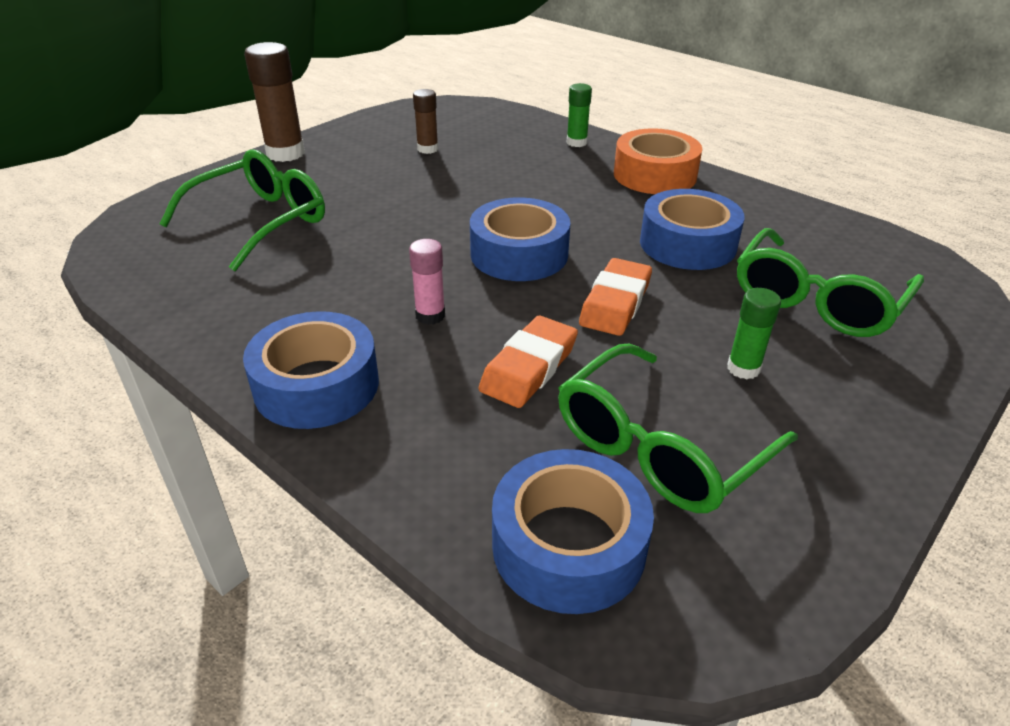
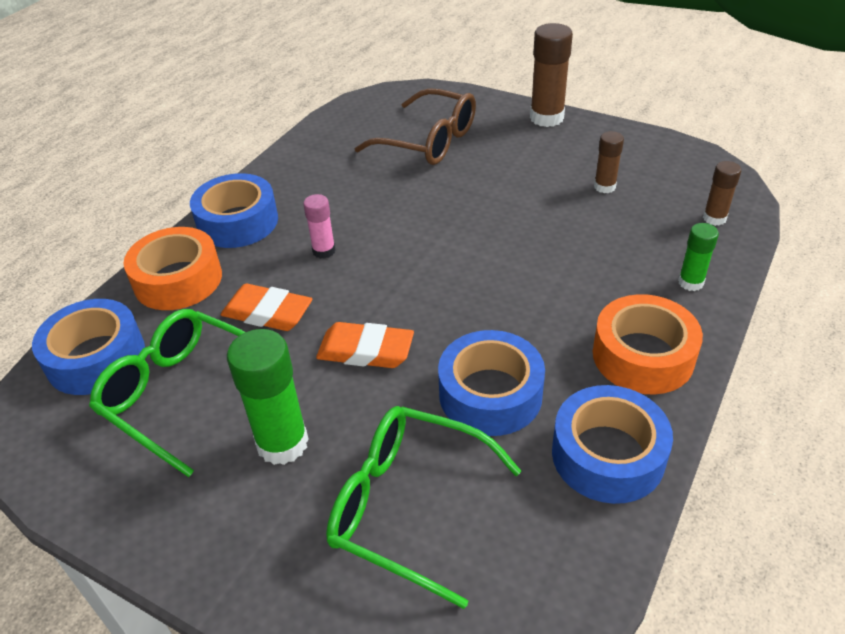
camera: 80 degrees right, 5 degrees up
(261, 221) = (429, 141): green glasses -> brown glasses
(421, 451) = (178, 280): none -> orange tape
(502, 119) = (714, 218): none -> brown glue stick
(519, 254) = (428, 280): blue tape -> blue tape (607, 455)
(743, 368) = (282, 443): green glue stick -> green glue stick, size x1.77

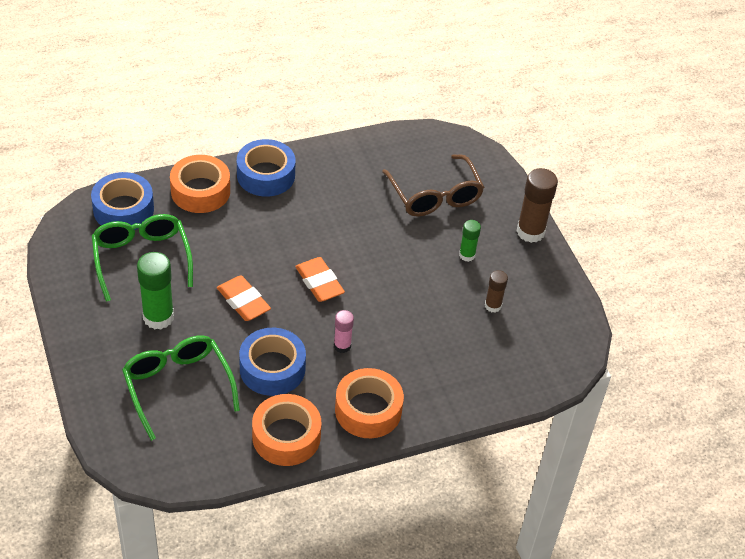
camera: 35 degrees right, 5 degrees up
(267, 313) = (222, 244): orange eraser -> orange eraser (319, 282)
(324, 251) = (288, 228): pink glue stick -> pink glue stick (342, 346)
(607, 455) = (286, 436): blue tape -> orange tape
(690, 282) = (451, 396): green glue stick -> green glue stick (467, 255)
(714, 218) = (524, 374): brown glue stick -> none

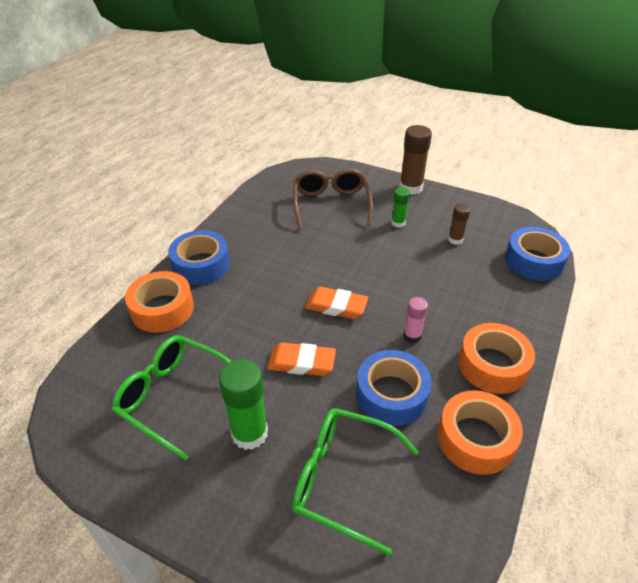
camera: 40 degrees left, 5 degrees down
(123, 209) = (108, 369): blue tape -> blue tape (533, 261)
(435, 196) = (331, 204): brown glasses -> brown glasses turned 120 degrees counterclockwise

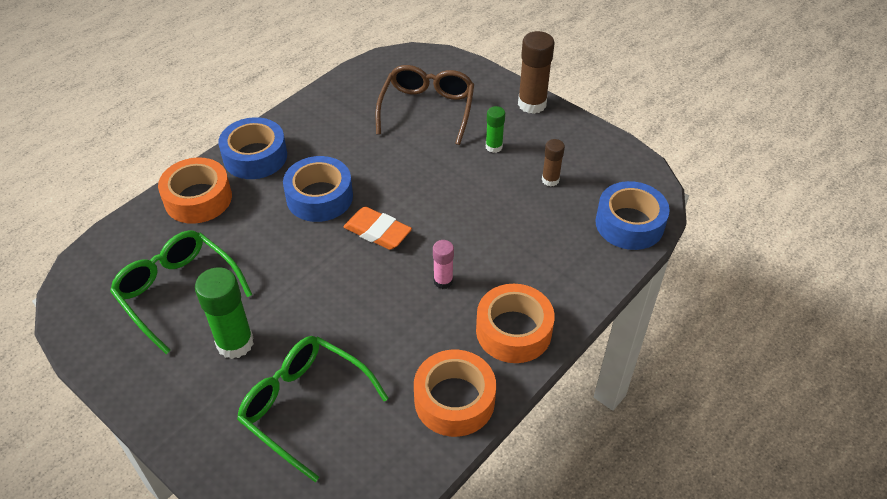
camera: 15 degrees right, 5 degrees up
(301, 362) = (315, 285): orange eraser -> none
(391, 394) = (391, 337): blue tape -> blue tape (319, 197)

